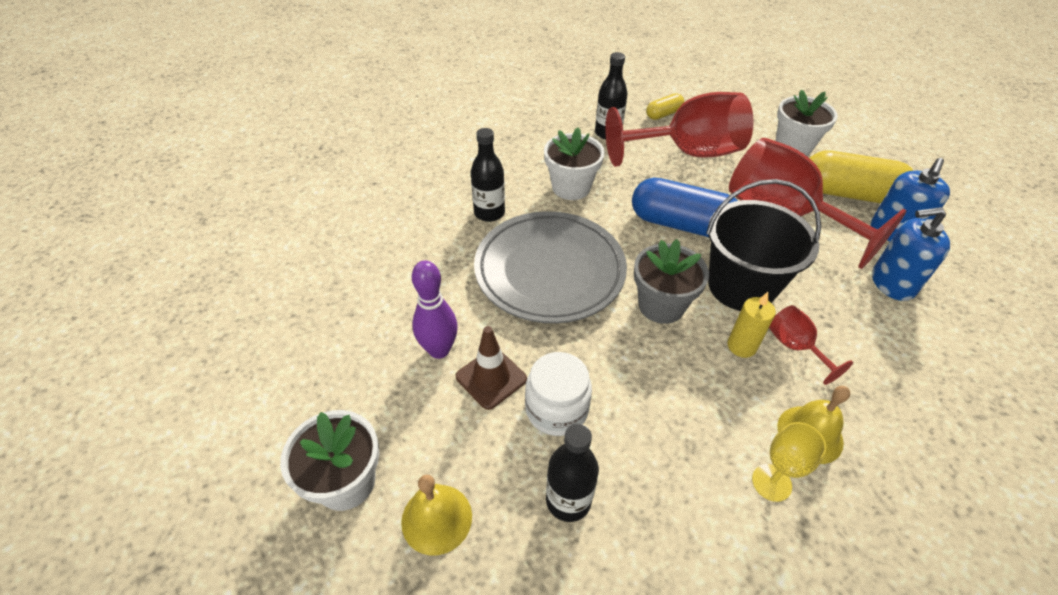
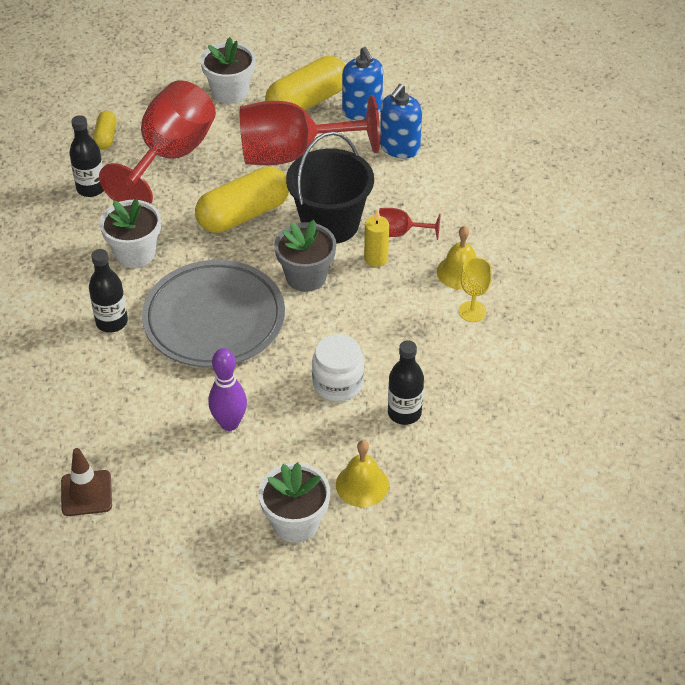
camera: 55 degrees left, 0 degrees up
(491, 378) = (281, 405): brown traffic cone -> brown traffic cone (86, 493)
(681, 224) = (243, 214): blue capsule -> yellow capsule

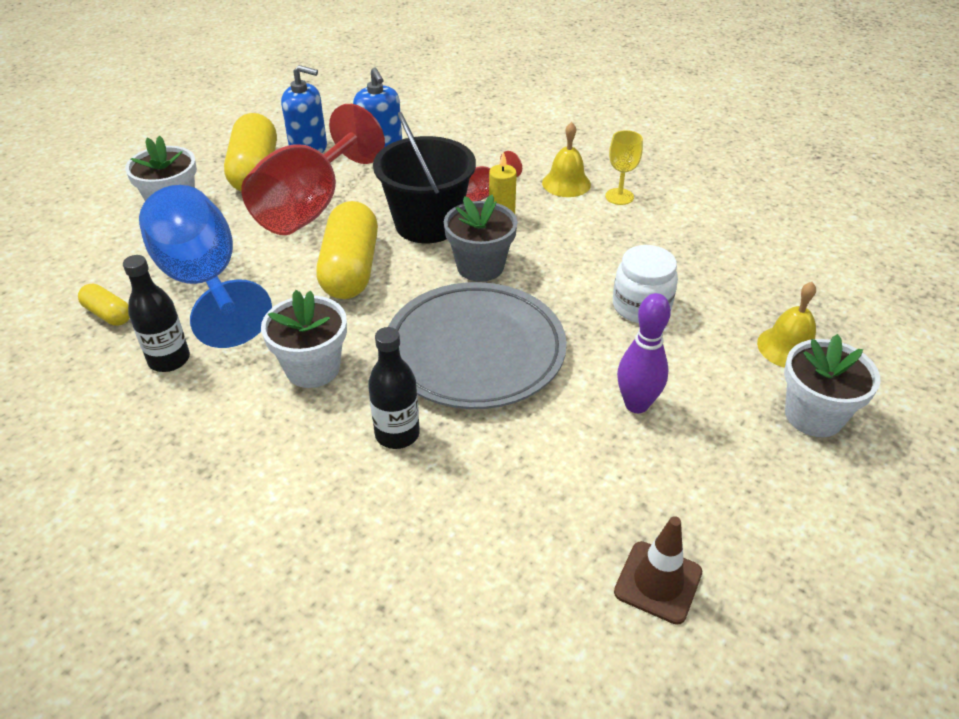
camera: 55 degrees left, 5 degrees down
(170, 157) = (204, 282): red goblet -> blue goblet
(404, 413) = (712, 283): black bottle -> none

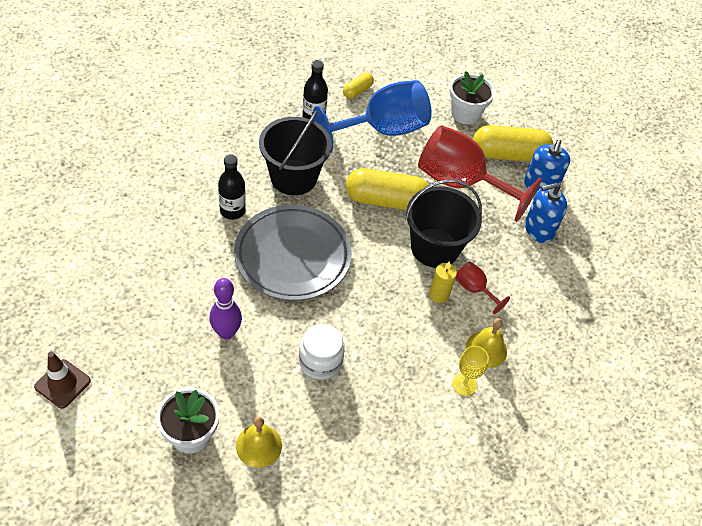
camera: 90 degrees right, 10 degrees up
(313, 368) = (293, 177): white flower pot -> black bucket
(480, 266) = (380, 272): grey flower pot -> none
(658, 582) = (99, 308): brown traffic cone -> brown traffic cone (62, 384)

